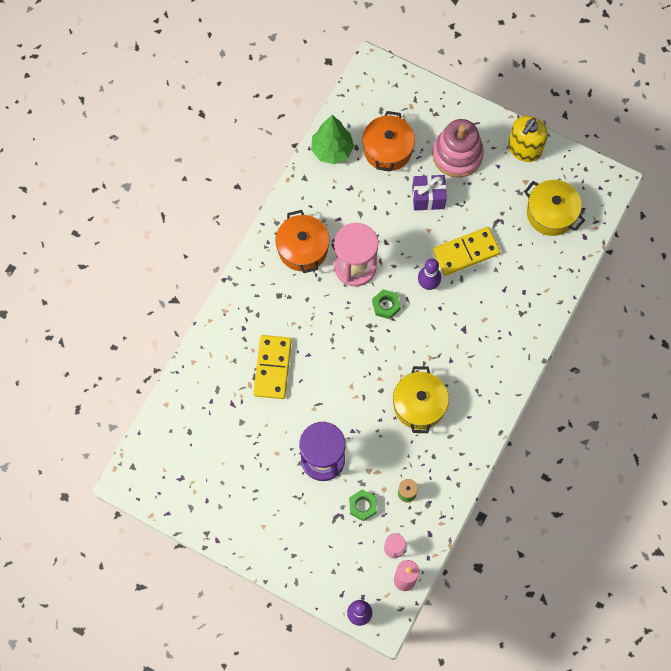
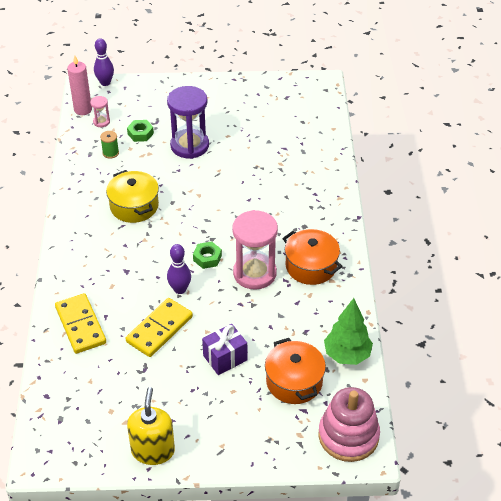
camera: 150 degrees right, 25 degrees down
(273, 368) = (271, 180): yellow domino -> yellow domino (80, 325)
(457, 155) = (221, 410): pink stacking toy -> pink stacking toy (348, 436)
(551, 213) = (92, 401): yellow pot -> none

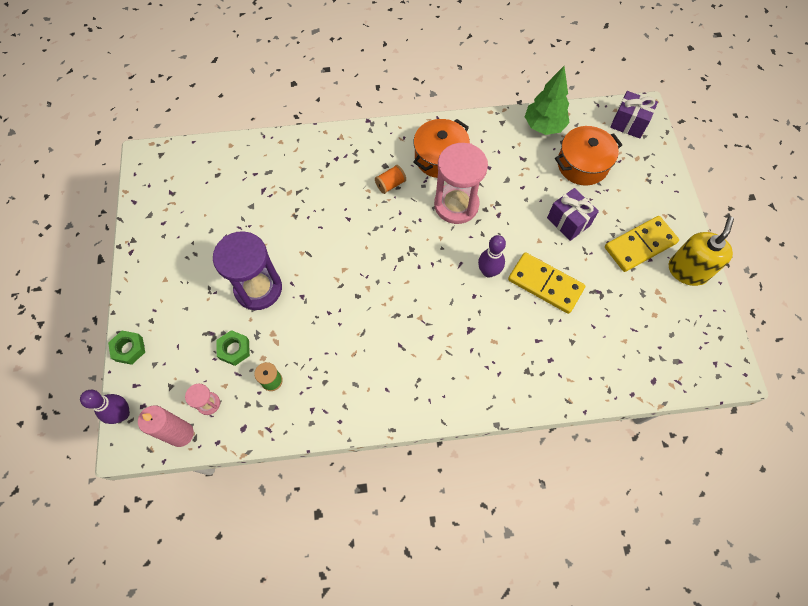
camera: 95 degrees left, 20 degrees up
(80, 325) = (555, 364): yellow domino -> yellow domino (640, 245)
(134, 206) = (367, 337): yellow pot -> none
(153, 450) = (687, 270): yellow soap dispenser -> yellow soap dispenser turned 120 degrees clockwise
(207, 258) = (440, 250): green nut -> green nut (129, 349)
(282, 229) = (390, 184): none -> orange spool
(348, 436) = (628, 123): pink stacking toy -> purple gift

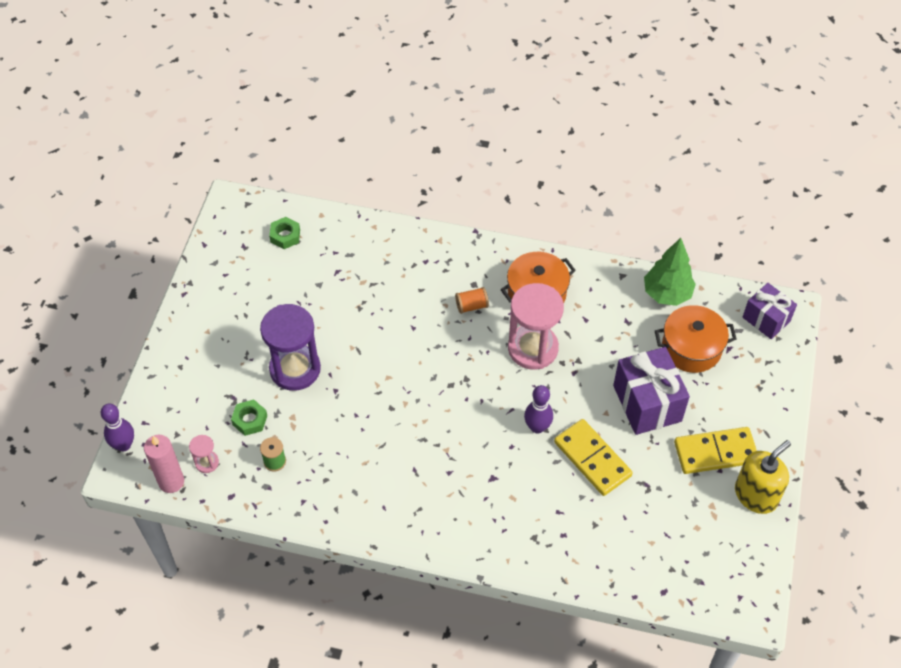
camera: 20 degrees right, 10 degrees down
(129, 349) = (150, 387): green nut -> green nut (285, 236)
(568, 221) = (647, 403): purple gift -> purple gift, size x1.56

